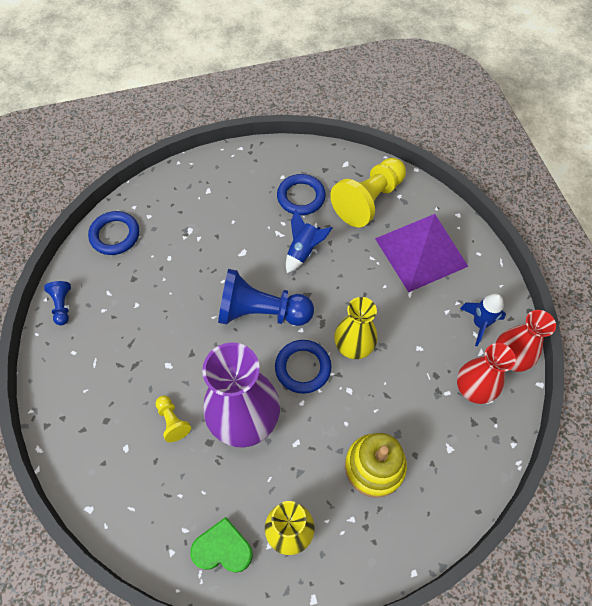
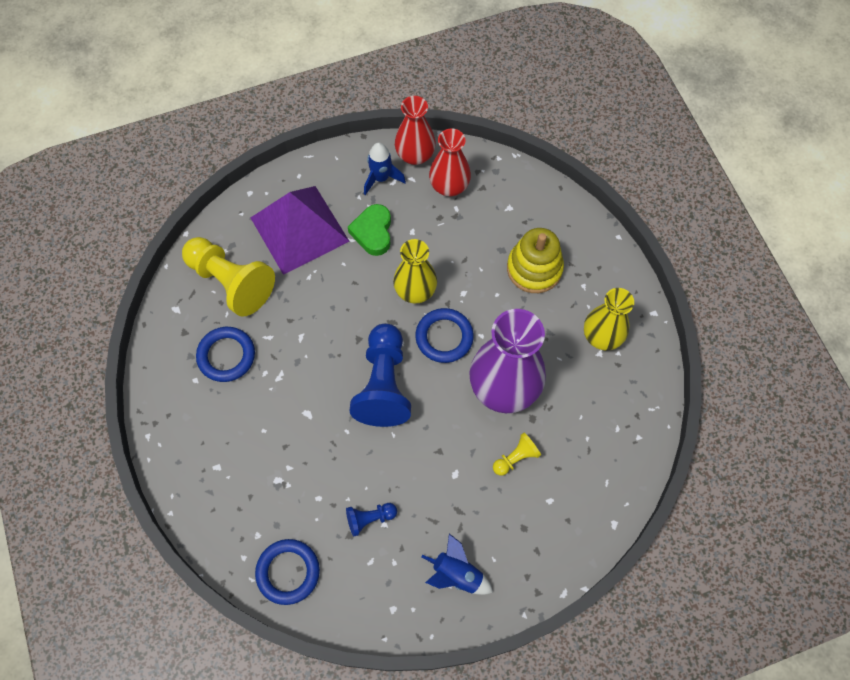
camera: 95 degrees left, 5 degrees up
(62, 306) = (392, 614): blue pawn -> blue pawn (369, 519)
(223, 548) = (627, 392): green heart -> green heart (373, 232)
(303, 251) = (303, 347): blue rocket -> blue rocket (457, 574)

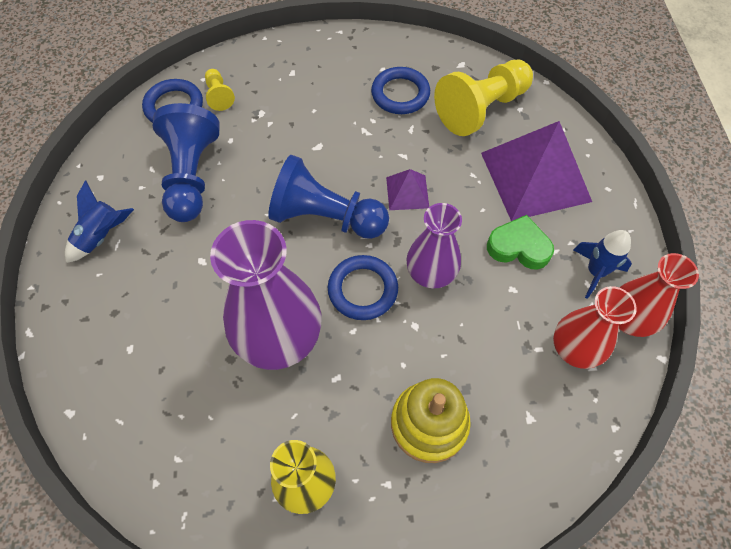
camera: 105 degrees right, 5 degrees down
(340, 324) = (407, 192): none -> purple pyramid
(369, 519) = (191, 176): blue pawn -> blue pawn, size x2.15
(415, 291) = (430, 273): yellow vase -> purple vase
(516, 458) = (192, 326): yellow pawn -> yellow pawn (219, 96)

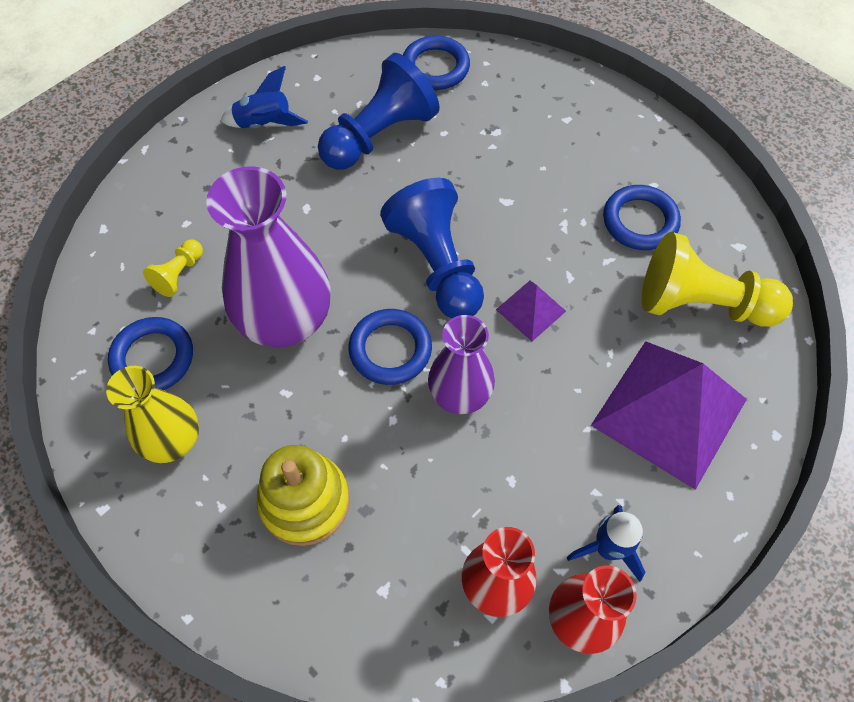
camera: 50 degrees right, 0 degrees up
(219, 96) = (481, 88): yellow pawn -> yellow pawn (179, 274)
(224, 452) = (153, 358): none -> blue ring
(518, 247) = (566, 453): green heart -> none

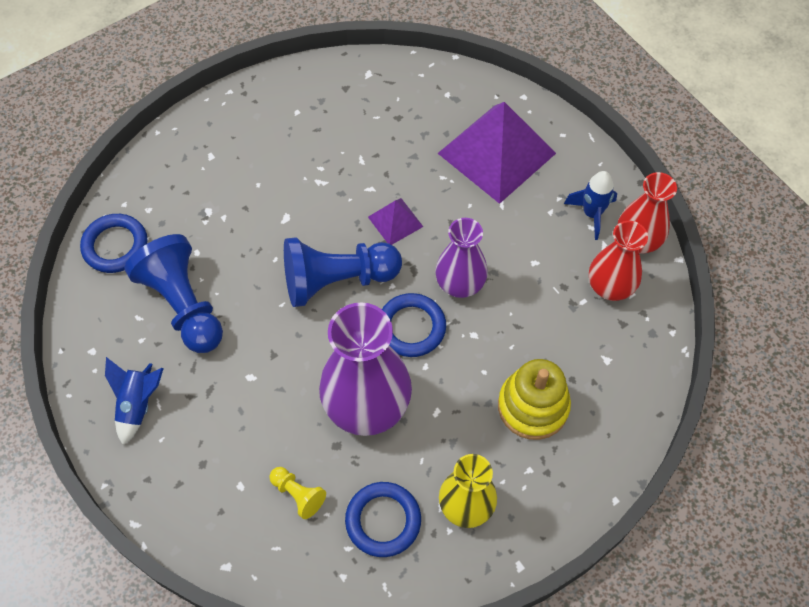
camera: 80 degrees left, 0 degrees up
(640, 221) = (330, 130): blue ring -> none
(701, 304) = (413, 110): yellow pawn -> none

